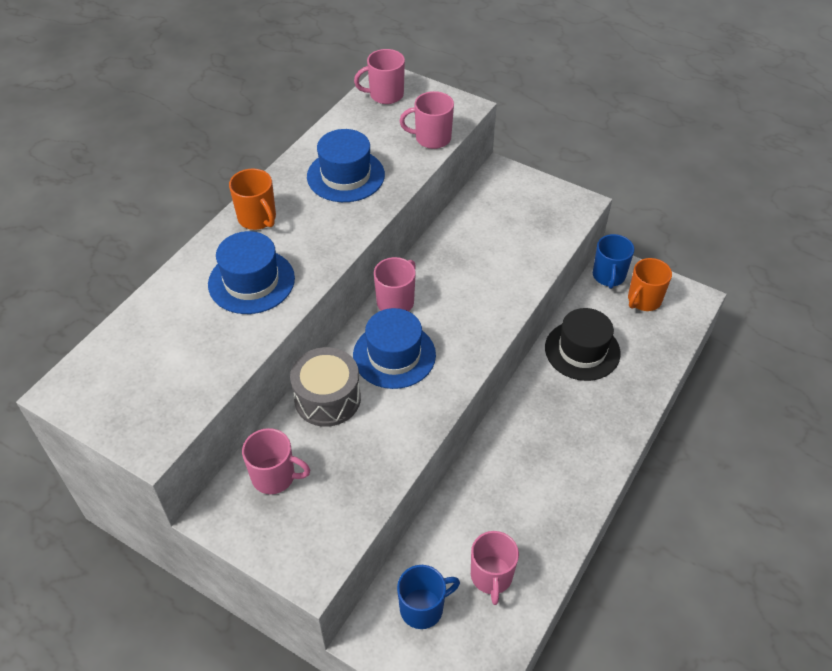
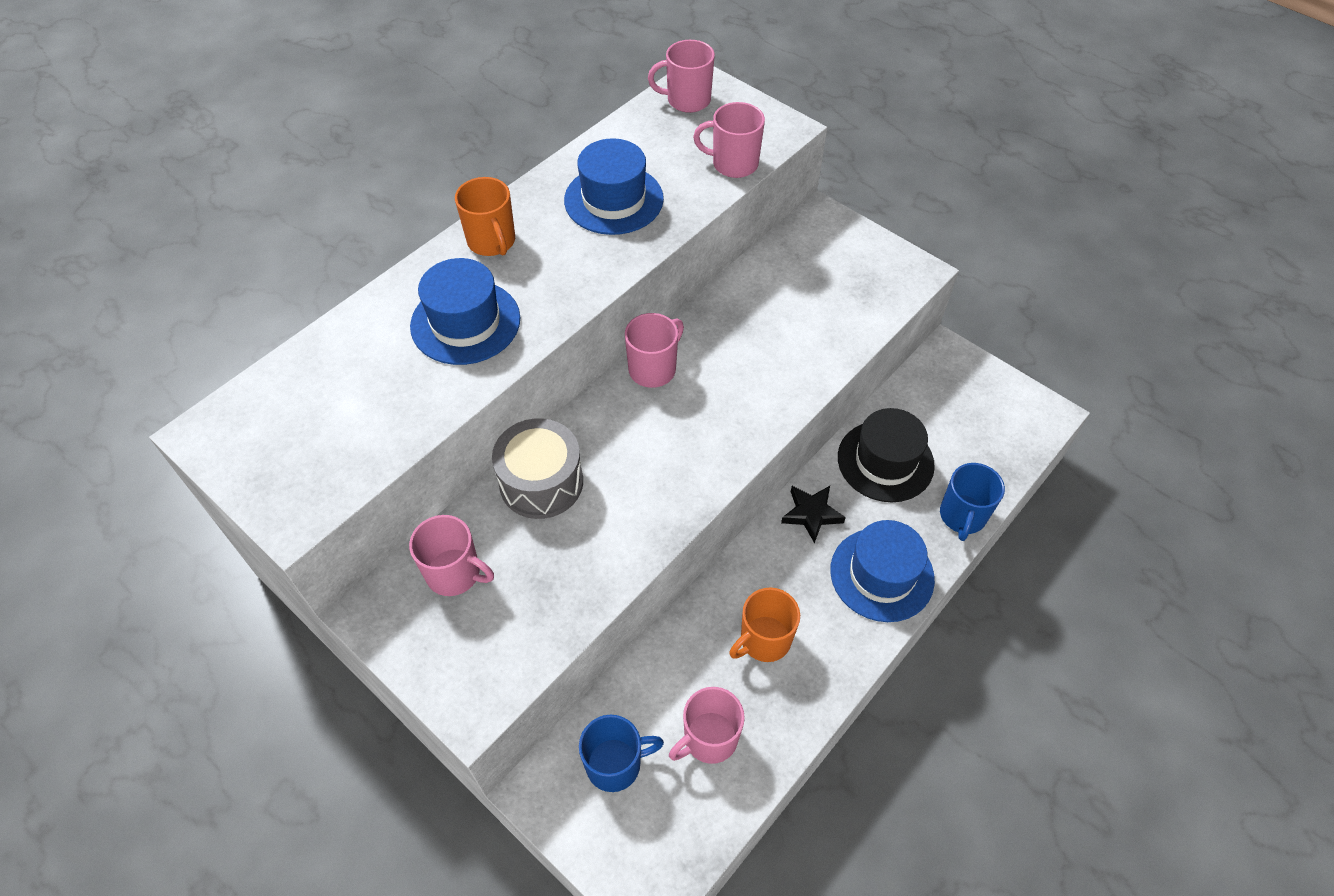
camera: 10 degrees right, 5 degrees up
(394, 355) = (636, 438): blue hat -> blue hat (882, 574)
(491, 576) = (709, 738): pink mug -> pink mug turned 45 degrees clockwise
(534, 398) = (811, 514): none -> black star
(608, 276) = (939, 368): blue mug -> blue mug (962, 516)
(643, 300) = (978, 406): orange mug -> orange mug (764, 640)

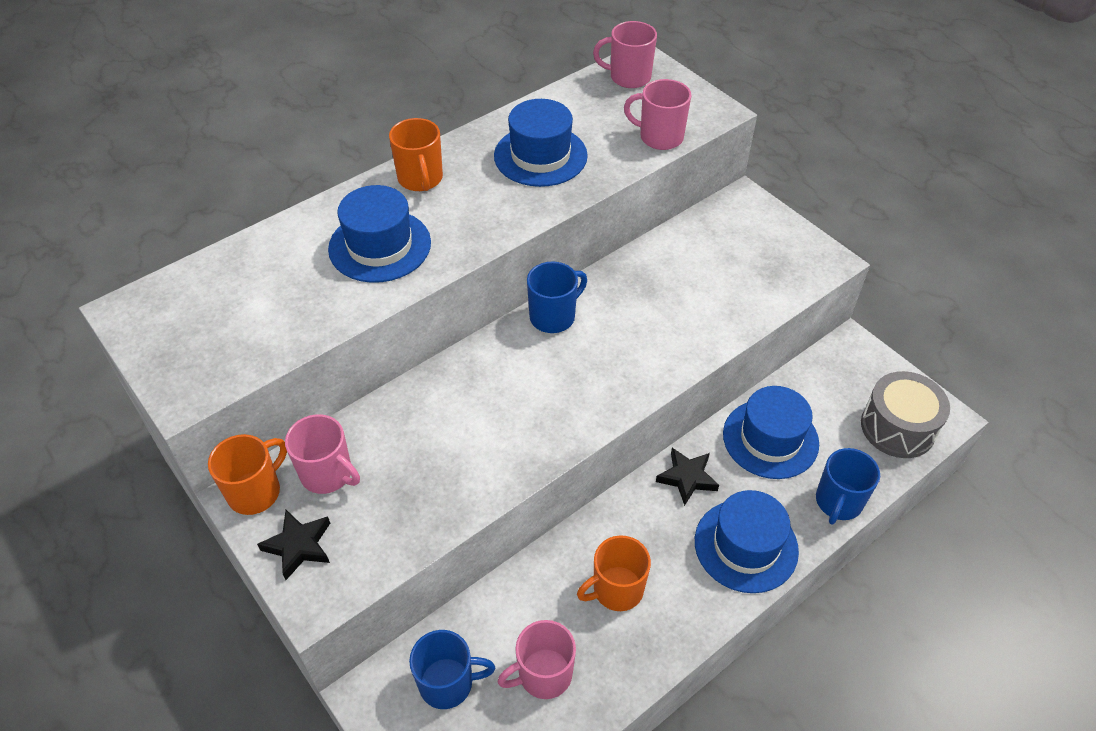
camera: 10 degrees right, 5 degrees down
(382, 604) = (255, 492): none -> orange mug
(442, 655) = (299, 546): none -> black star
(541, 482) = (426, 404): grey drum -> grey drum (897, 427)
(653, 369) = (553, 316): pink mug -> blue mug
(885, 461) = (770, 439): black hat -> blue hat

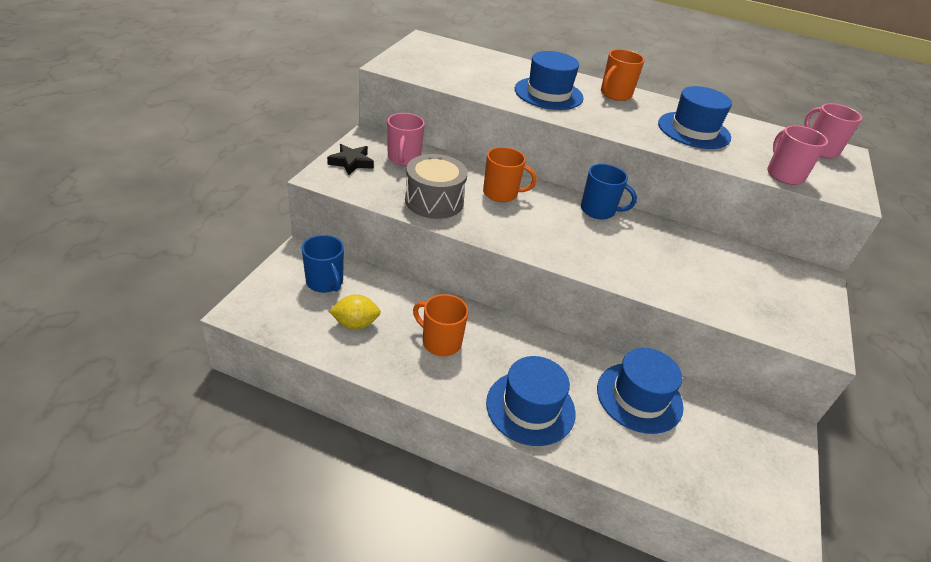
camera: 55 degrees right, 10 degrees down
(255, 492) = (374, 139): orange mug -> orange mug (501, 193)
(543, 674) = (355, 324): pink mug -> yellow lemon
(687, 478) = (560, 355): black star -> none
(838, 502) = (620, 461): blue mug -> none
(897, 427) = (737, 490): grey drum -> grey drum (434, 201)

